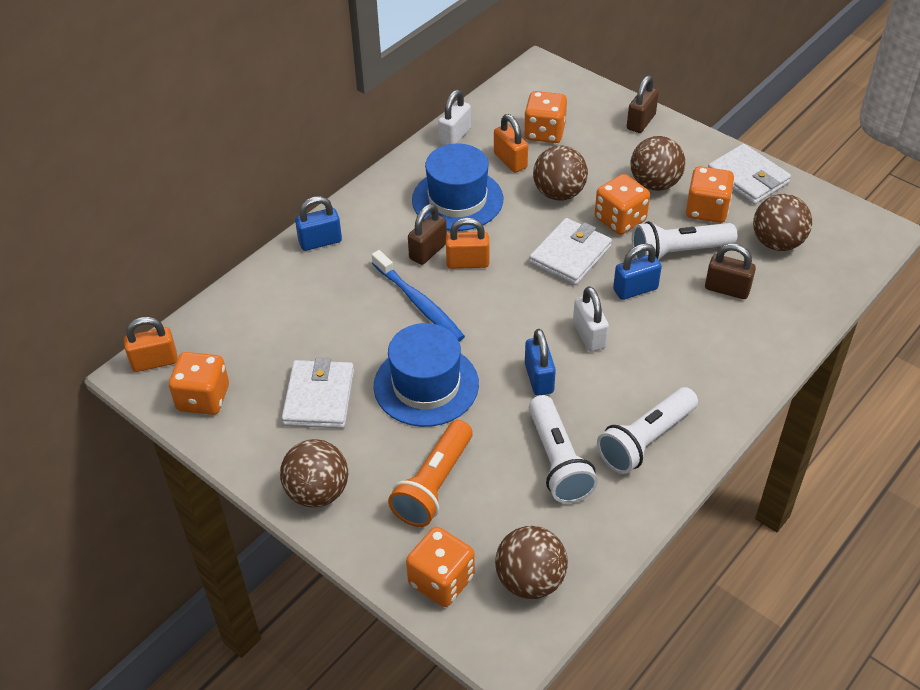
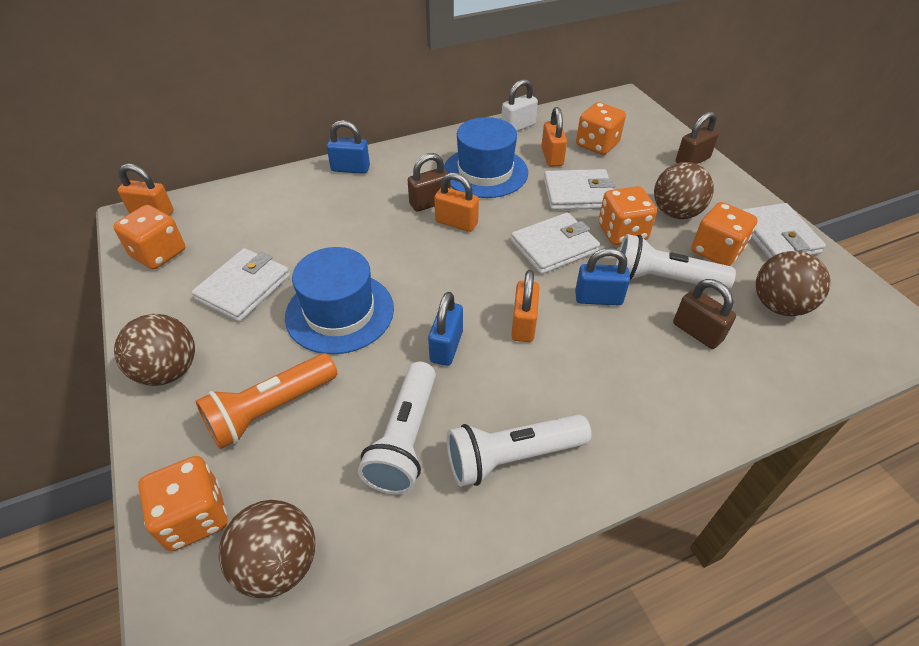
camera: 25 degrees right, 0 degrees up
(419, 303) = (389, 241): blue toothbrush -> none
(559, 193) = (578, 194): brown ball -> white wallet
(589, 335) = (523, 324): white padlock -> orange padlock

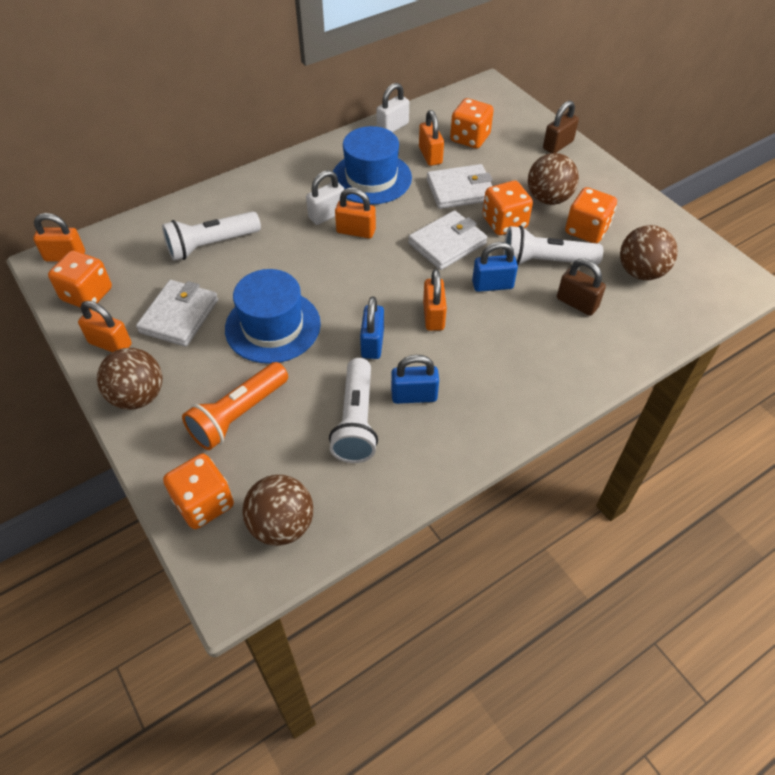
camera: 10 degrees left, 5 degrees up
(161, 308) = (110, 344): none -> orange padlock
(350, 169) = (243, 189): blue padlock -> blue padlock (414, 395)
(430, 203) = (327, 215): brown padlock -> white padlock
(512, 456) = (444, 422): white flashlight -> white flashlight (211, 245)
(776, 236) = (636, 210): white wallet -> none

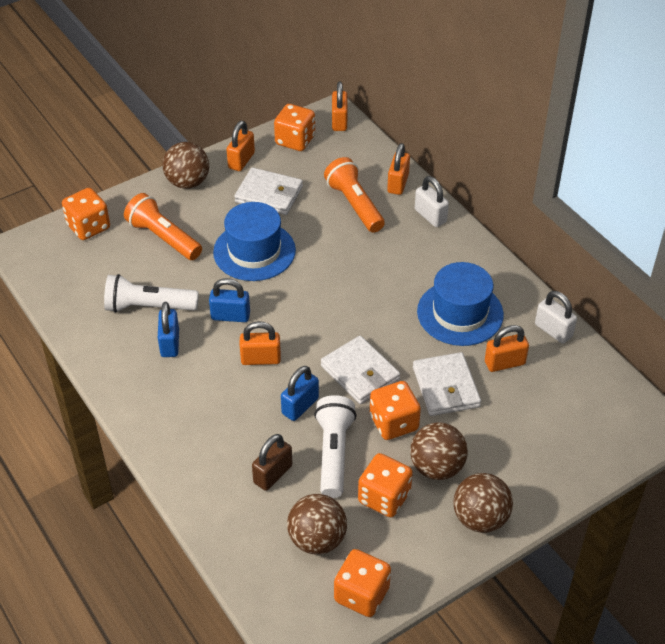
camera: 90 degrees right, 5 degrees down
(211, 245) = (355, 205): white flashlight -> orange flashlight
(282, 525) = (63, 268): brown ball -> brown ball (480, 518)
(327, 215) = (399, 280): white padlock -> white padlock (430, 216)
(356, 231) = (376, 302): orange padlock -> orange padlock (398, 183)
(470, 138) = (542, 400): orange dice -> orange dice (361, 594)
(492, 285) = (300, 406): blue padlock -> blue padlock turned 45 degrees clockwise
(558, 145) = (540, 488): brown padlock -> none

